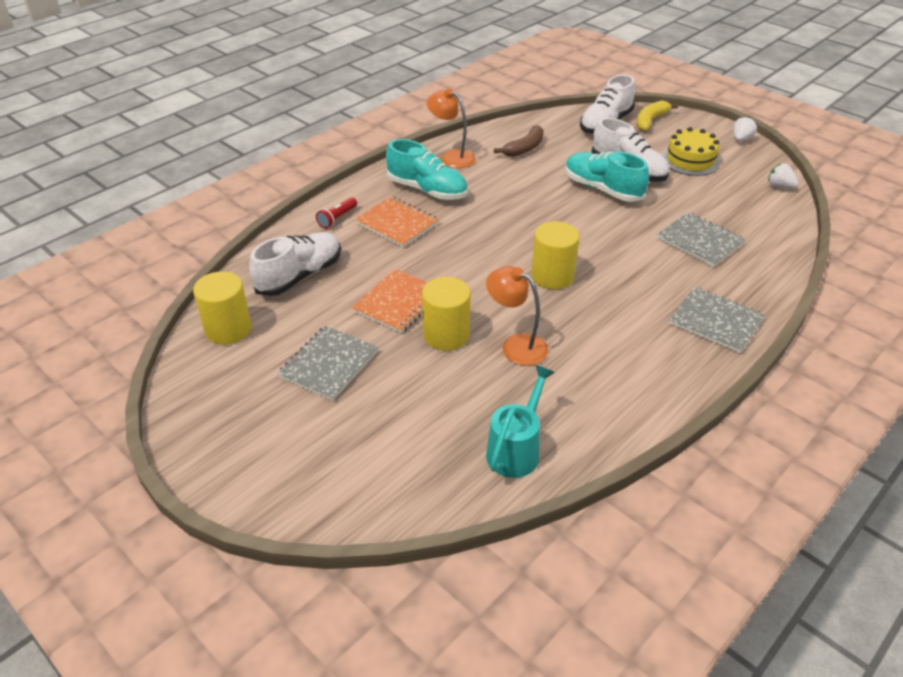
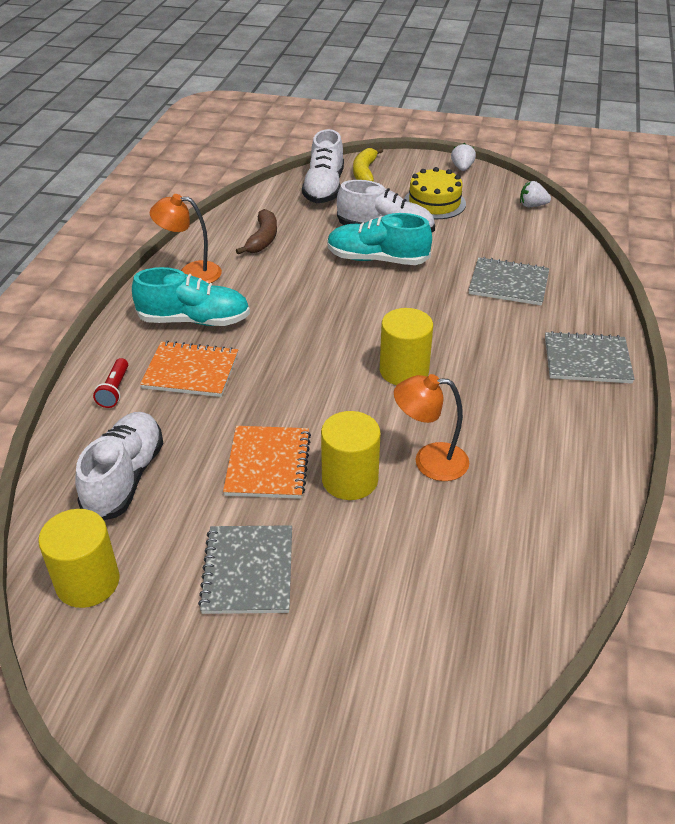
camera: 30 degrees left, 0 degrees up
(516, 449) = (521, 575): turquoise watering can -> none

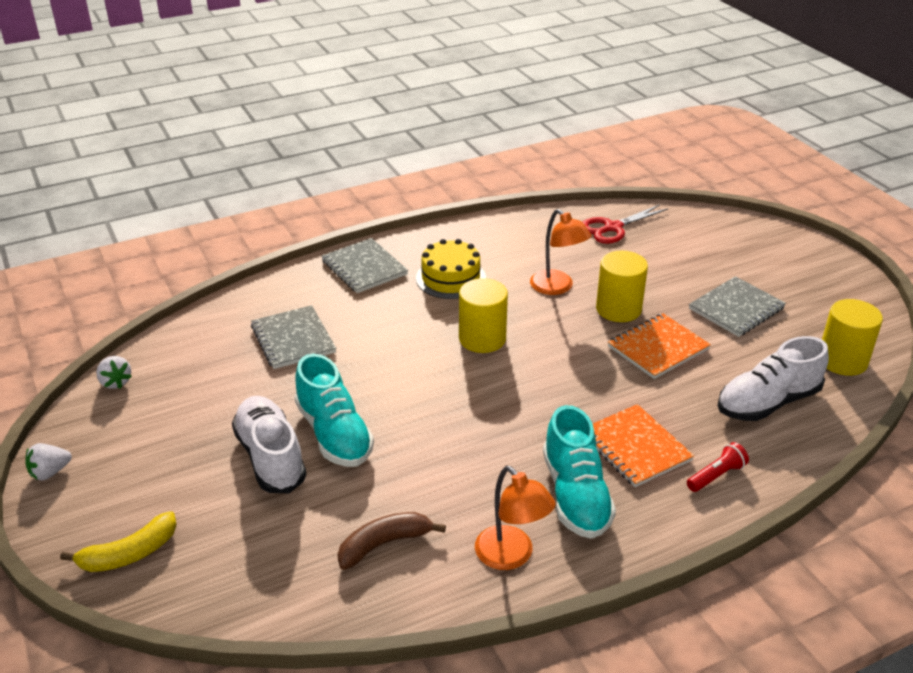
camera: 130 degrees left, 5 degrees down
(194, 320) = (575, 495): turquoise shoe -> turquoise shoe turned 150 degrees counterclockwise
(324, 188) = (208, 567): white shoe -> none
(434, 203) = (168, 452): yellow cake -> yellow cake (451, 278)
(503, 591) = (613, 228): none -> red scissors

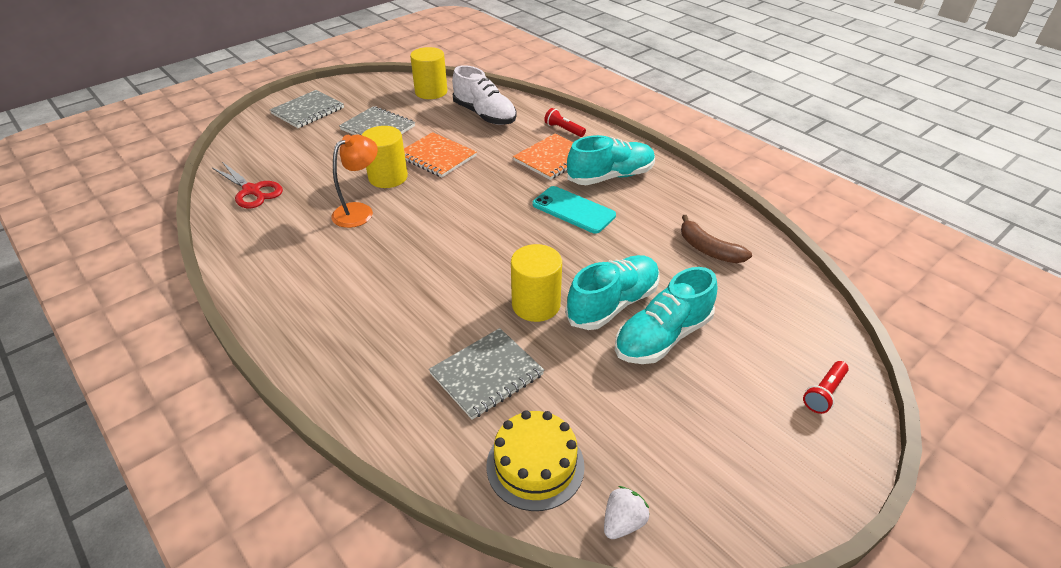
camera: 105 degrees left, 5 degrees up
(50, 472) = (788, 514): white strawberry -> none
(129, 553) = (824, 393): yellow banana -> red flashlight
(270, 457) = (662, 337): white shoe -> turquoise shoe
(364, 268) = (335, 351): grey notebook -> grey notebook (308, 111)
(451, 278) = (350, 279): yellow cake -> yellow cake (535, 465)
(482, 339) = (449, 242): yellow cylinder -> yellow cylinder (536, 305)
(509, 441) = (573, 210): none -> turquoise phone
(511, 556) = (679, 194): orange lamp -> none

